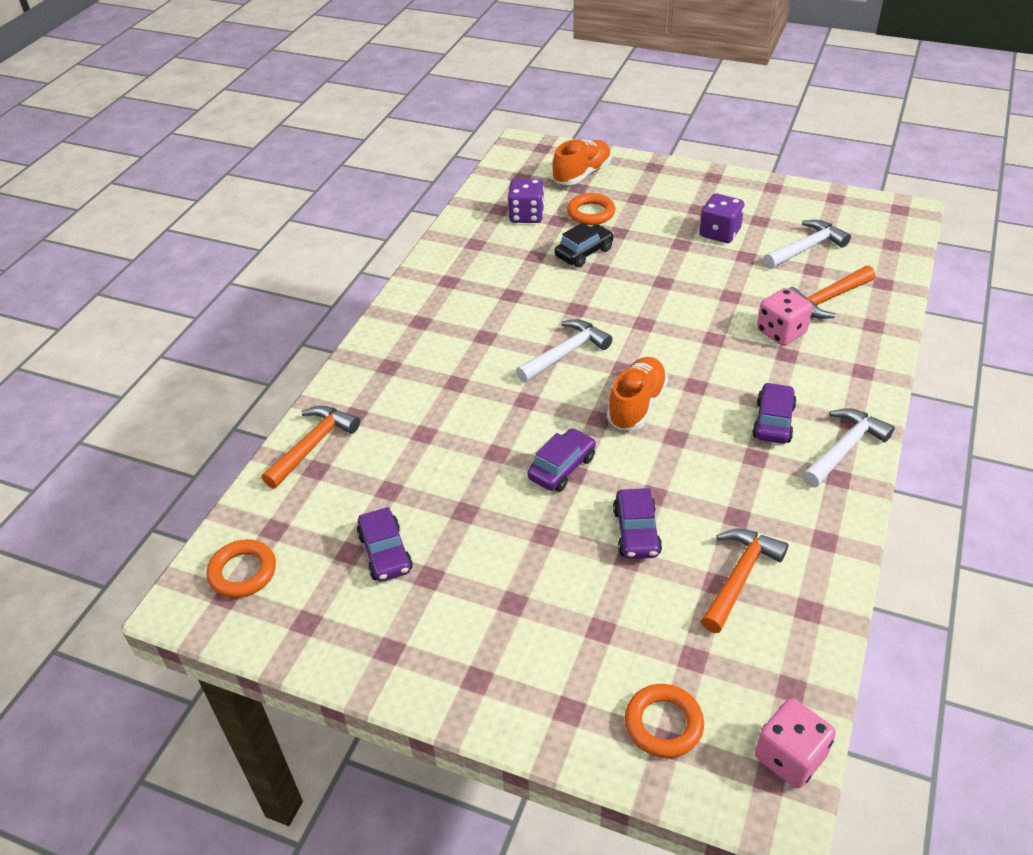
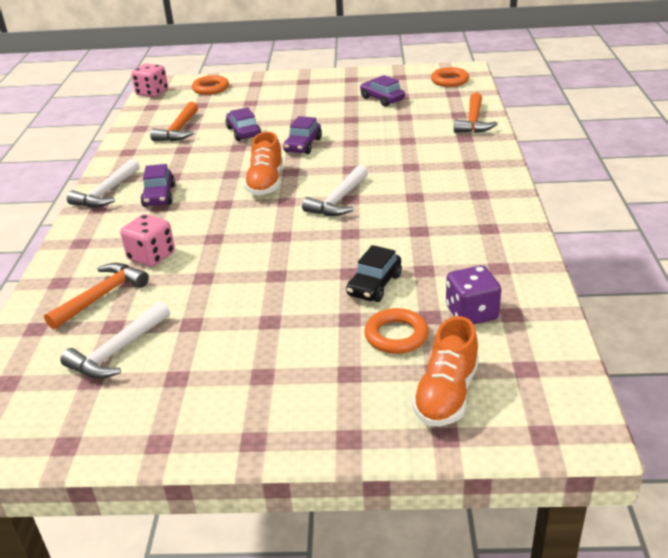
camera: 160 degrees right, 10 degrees down
(719, 233) = (226, 346): purple dice -> none

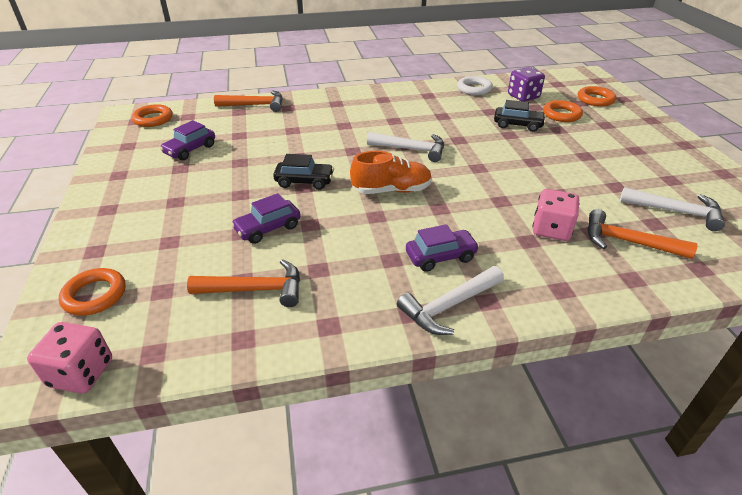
camera: 105 degrees left, 5 degrees up
(107, 193) = (449, 306): white hammer -> white hammer turned 135 degrees clockwise
(303, 145) = (304, 181): purple car -> black car
(446, 395) = (595, 99): orange shoe -> orange ring
(508, 270) = (474, 89): none -> white ring

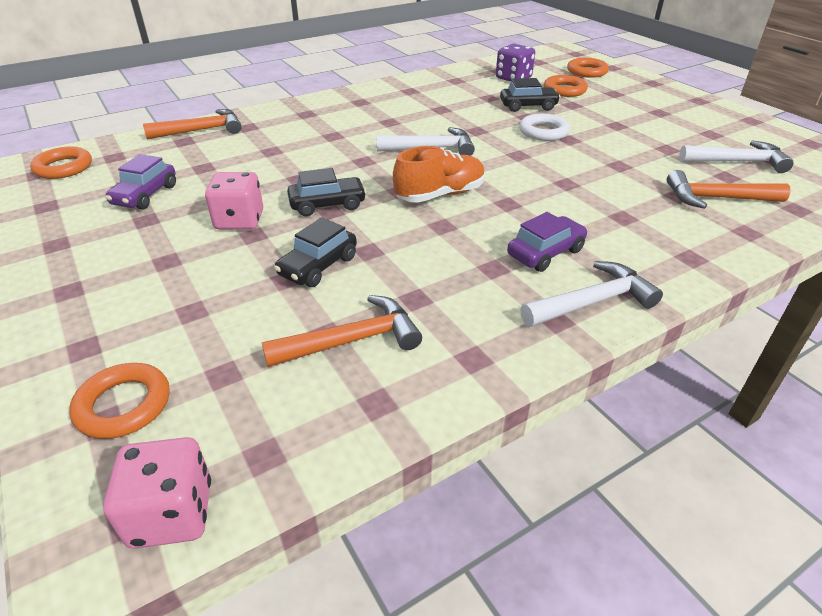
camera: 20 degrees left, 0 degrees up
(268, 228) = (318, 266): purple car -> black car
(449, 306) = (592, 302): white hammer -> white hammer turned 150 degrees counterclockwise
(474, 89) = (456, 77): white ring -> white ring (543, 132)
(551, 229) = (637, 201): pink dice -> pink dice (239, 220)

